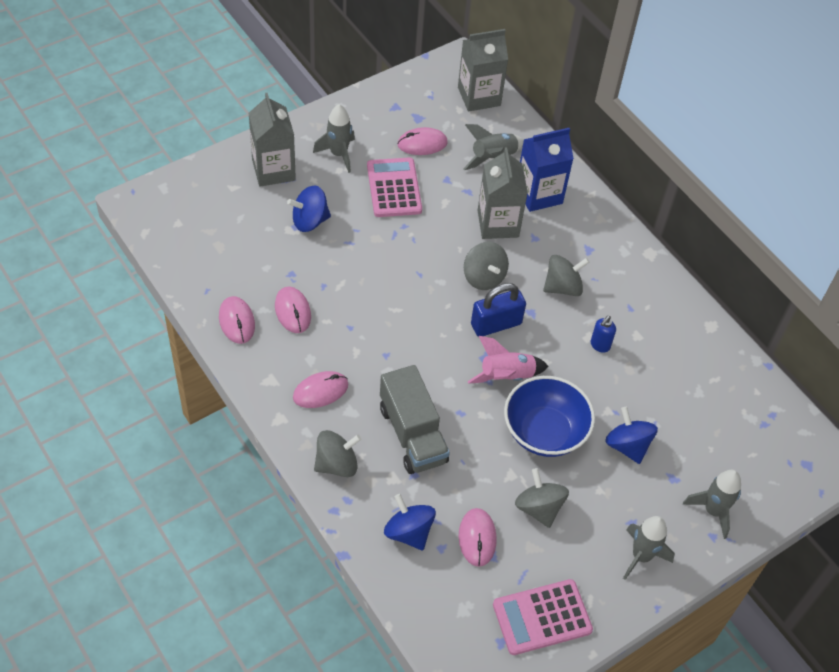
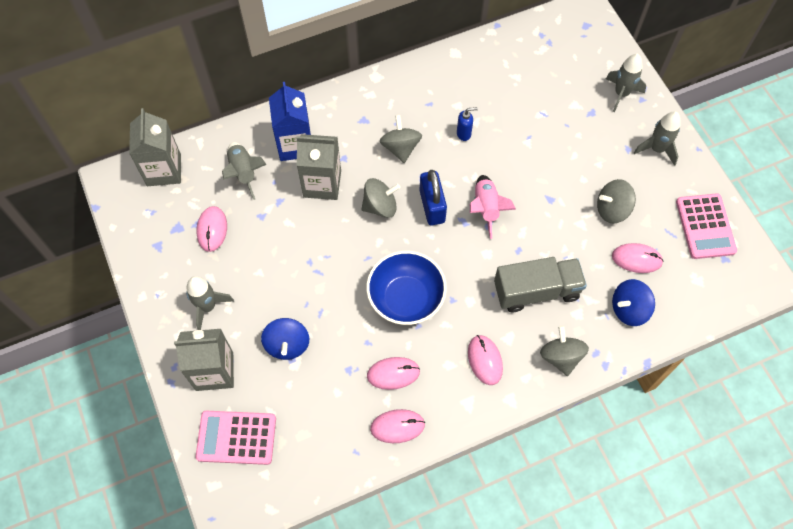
camera: 75 degrees left, 10 degrees up
(394, 188) = (262, 263): pink calculator -> pink calculator (236, 437)
(544, 432) = (543, 191): blue bowl -> blue bowl (406, 298)
(599, 345) = (464, 134): blue soap dispenser -> blue soap dispenser turned 60 degrees counterclockwise
(627, 445) = (560, 136): blue spinning top -> none

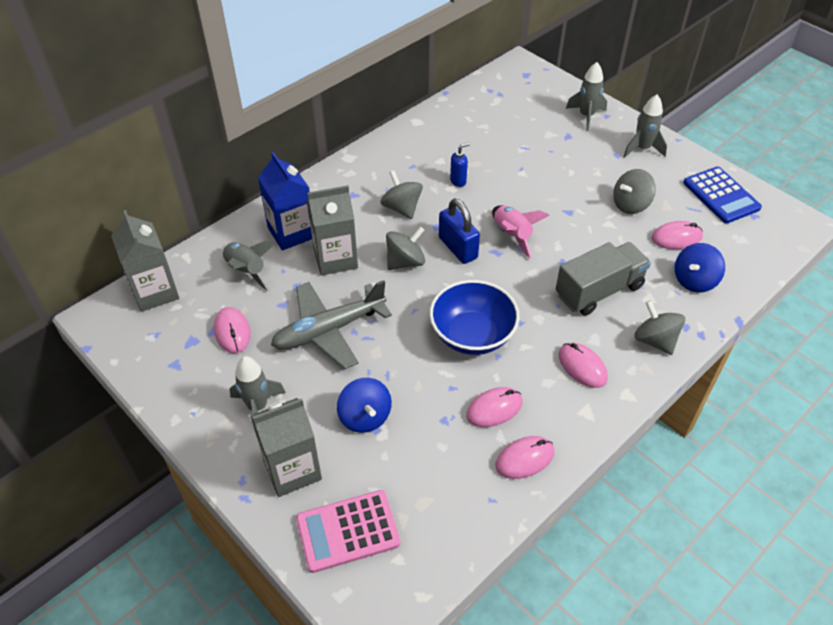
camera: 20 degrees left, 15 degrees down
(289, 254) = (328, 330): none -> grey plane
(705, 226) = (721, 195): pink calculator -> blue calculator

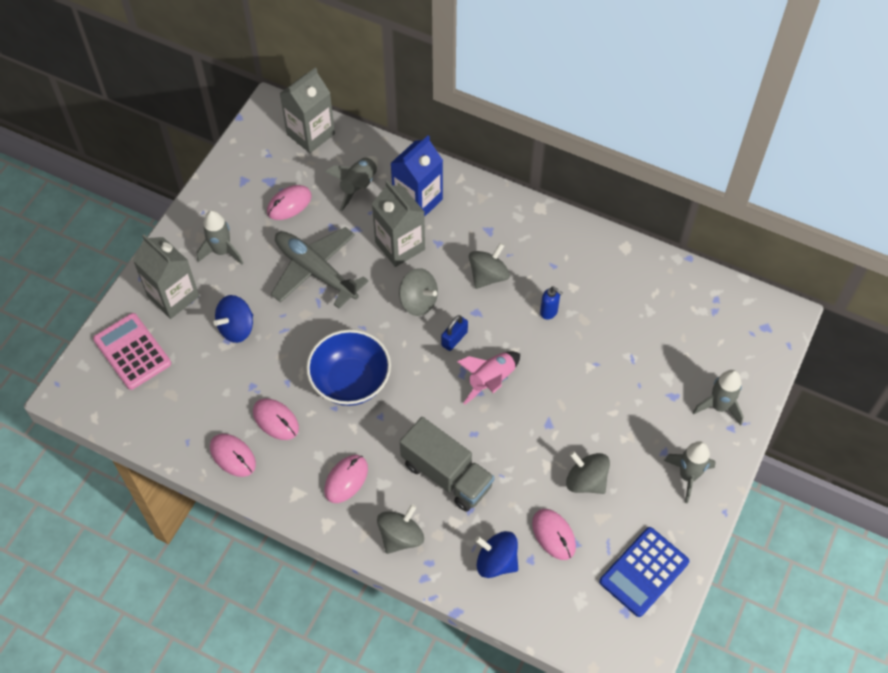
camera: 70 degrees right, 10 degrees up
(458, 248) = (454, 339): blue padlock -> blue padlock, size x0.63

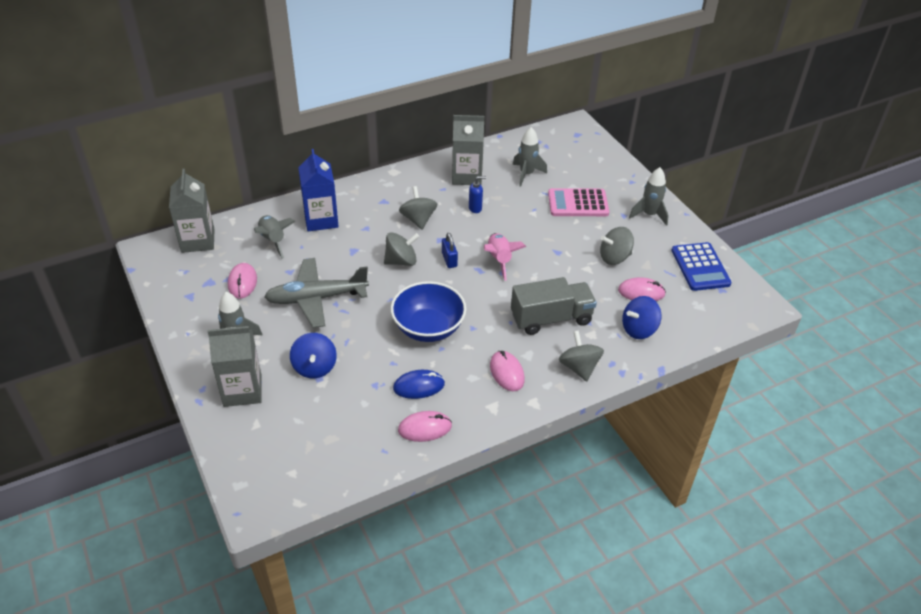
camera: 55 degrees left, 15 degrees down
(132, 351) = (264, 443): pink calculator -> pink calculator (578, 203)
(276, 420) = (419, 386): pink mouse -> blue mouse
(400, 246) = (346, 246): grey carton -> grey carton (466, 176)
(719, 407) = (613, 178): grey rocket -> grey rocket (526, 174)

